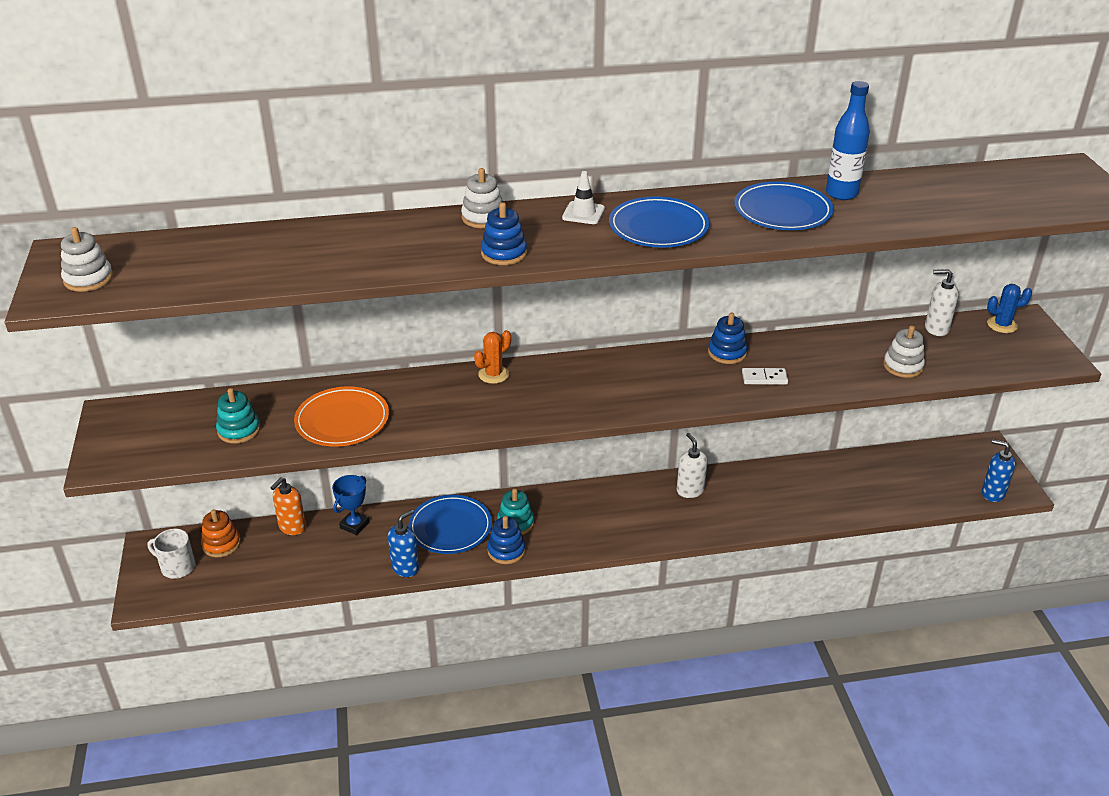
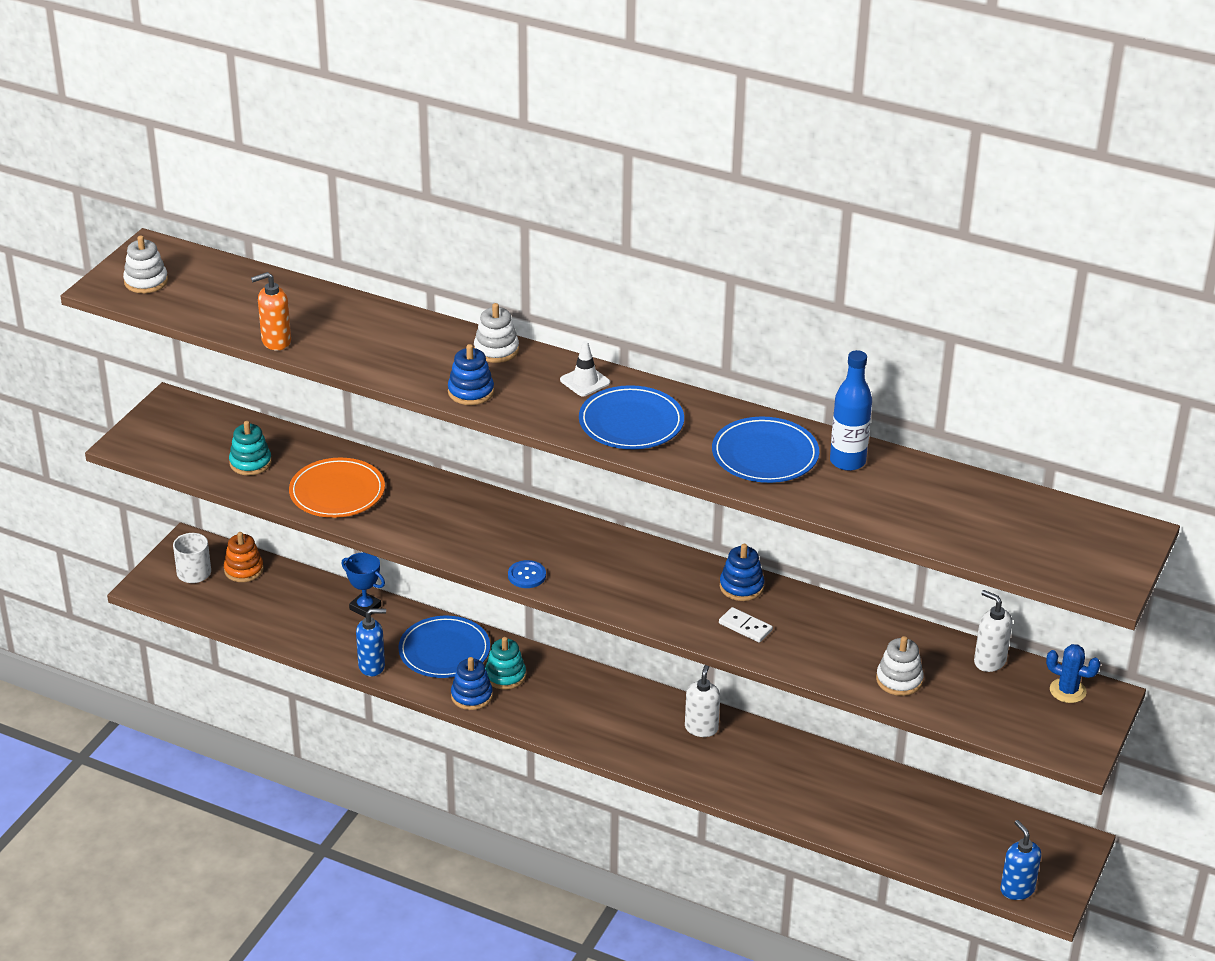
camera: 35 degrees right, 0 degrees up
(292, 527) = (312, 583): orange soap dispenser -> orange soap dispenser (276, 341)
(354, 525) = (365, 607): blue trophy -> blue trophy turned 60 degrees clockwise
(493, 374) = (504, 509): orange cactus -> none
(568, 414) = (527, 575): none -> blue button

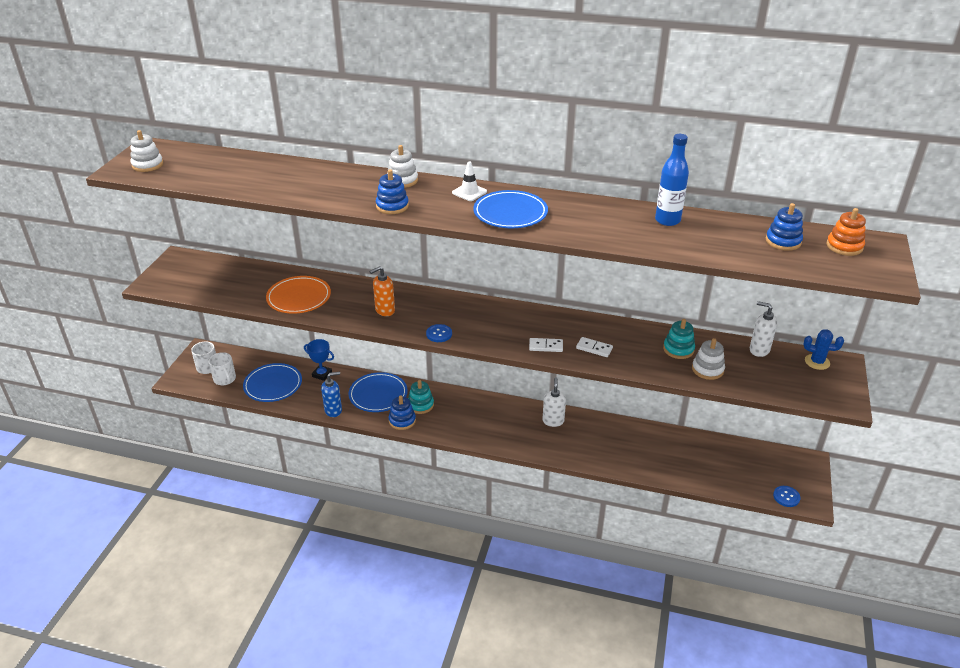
camera: 10 degrees left, 0 degrees up
(217, 595) = (225, 379): none -> white mug
(244, 570) = (239, 361): orange stacking toy -> orange stacking toy (844, 246)
(250, 463) = (237, 286): turquoise stacking toy -> turquoise stacking toy (678, 349)
(276, 341) = (246, 190): orange soap dispenser -> orange soap dispenser (384, 310)
(676, 614) = (546, 346): none -> white domino
(741, 587) = (582, 324): blue stacking toy -> blue stacking toy (783, 241)
(765, 455) = (610, 222): blue plate -> blue plate (273, 385)
(1017, 889) = (786, 497): blue soap dispenser -> blue button

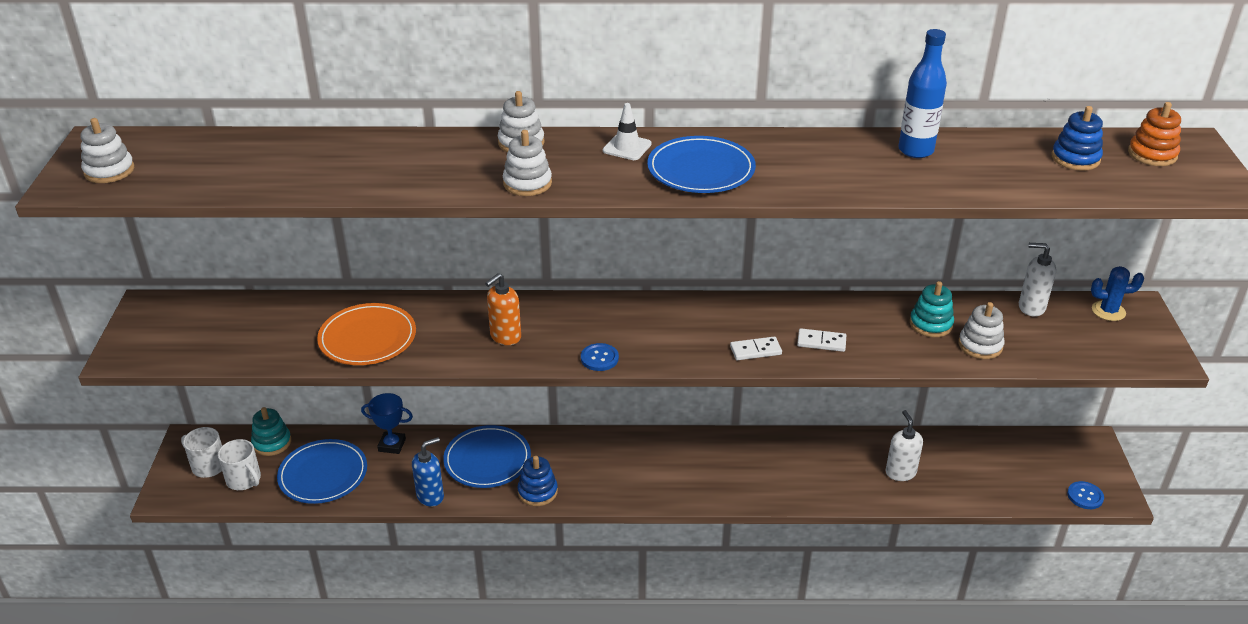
camera: 15 degrees left, 0 degrees up
(392, 206) = (527, 183): blue stacking toy -> white stacking toy
(420, 405) = (555, 463): turquoise stacking toy -> turquoise stacking toy (272, 442)
(553, 421) = (748, 451): white soap dispenser -> white soap dispenser (900, 472)

